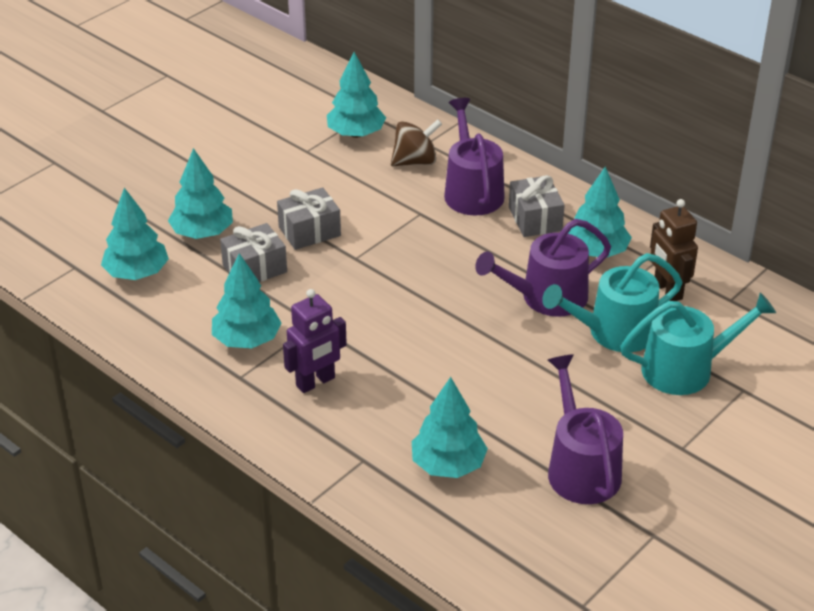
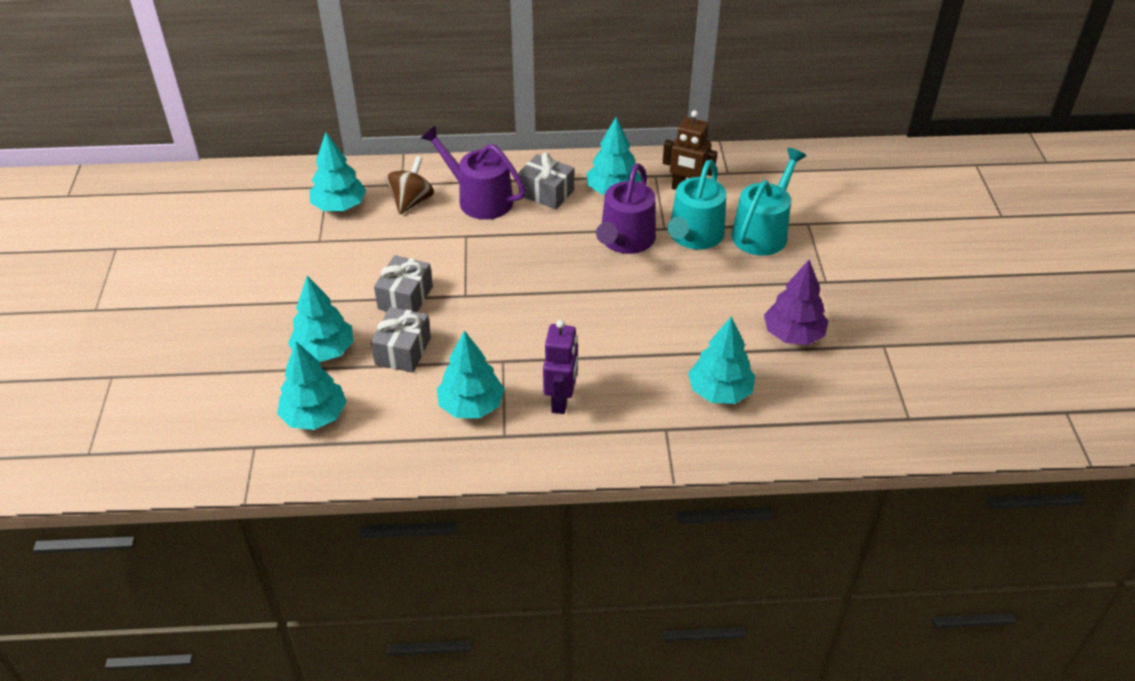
camera: 45 degrees left, 5 degrees up
(581, 468) = (793, 335): purple watering can -> purple tree

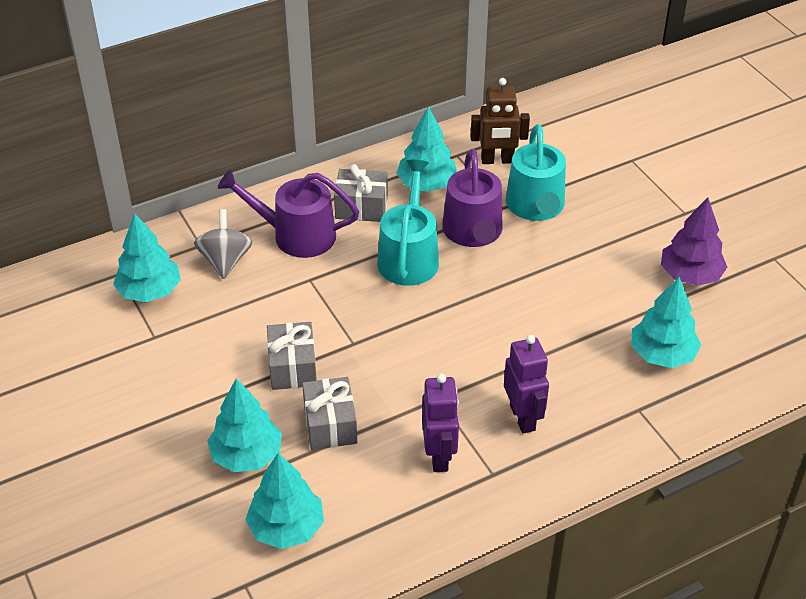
camera: 25 degrees left, 0 degrees up
(411, 201) = (225, 261): brown spinning top -> grey spinning top
(471, 406) = (439, 456): turquoise tree -> purple robot
(762, 232) = (596, 182): turquoise watering can -> turquoise watering can (409, 256)

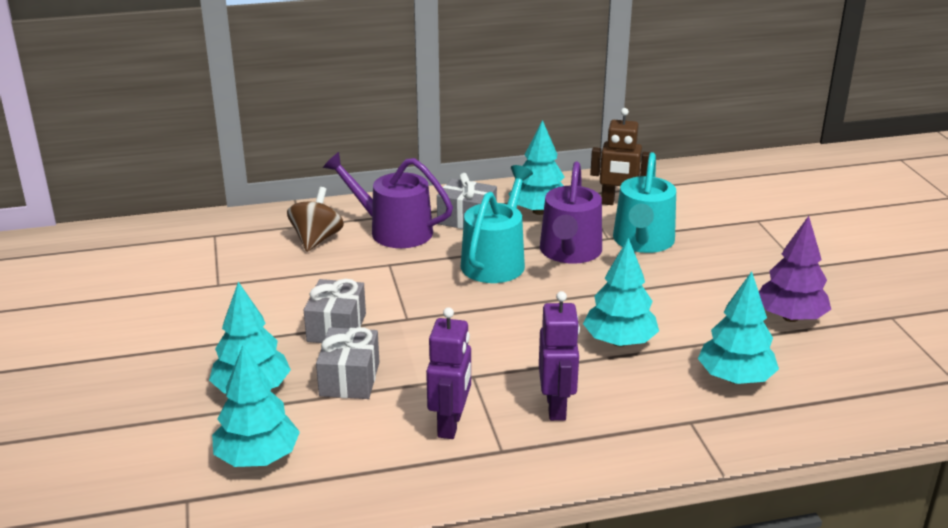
camera: 15 degrees right, 15 degrees down
(149, 291) = (234, 251): turquoise tree -> turquoise tree (619, 342)
(225, 261) = (316, 239): grey spinning top -> brown spinning top

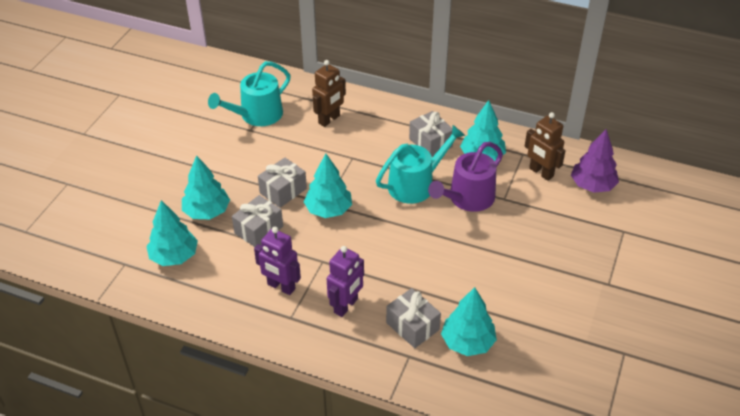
camera: 35 degrees right, 15 degrees up
(316, 239) = (329, 119): brown spinning top -> brown robot
(394, 231) = (378, 132): purple watering can -> none
(450, 425) = (281, 287): purple robot -> purple robot turned 75 degrees clockwise
(619, 342) = (427, 281): turquoise tree -> turquoise tree (328, 210)
(642, 241) = (523, 212): turquoise watering can -> turquoise watering can (257, 115)
(658, 391) = (412, 326): none -> grey gift
(790, 317) = (554, 318): purple tree -> purple tree (592, 185)

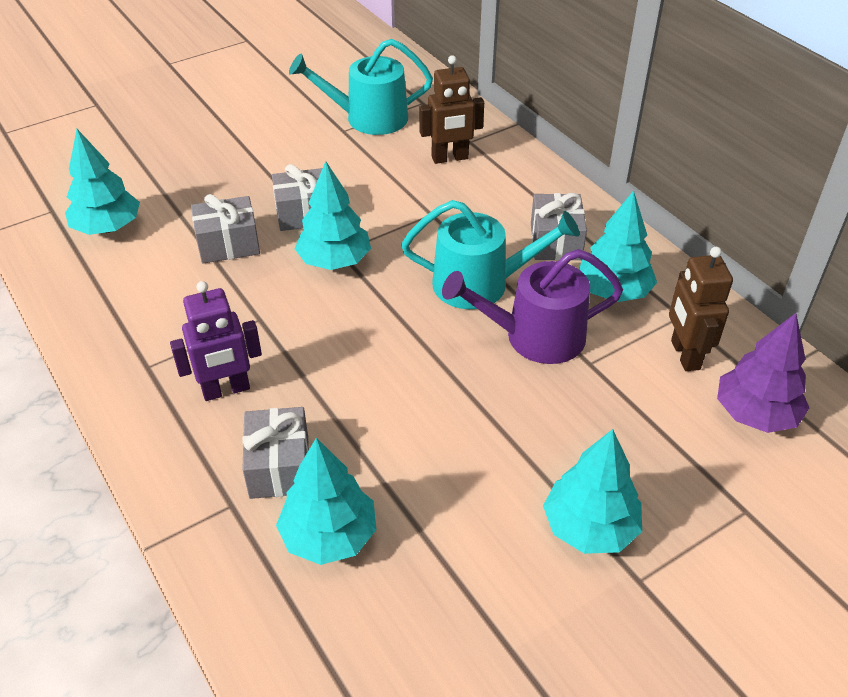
camera: 35 degrees right, 0 degrees up
(207, 212) = (196, 197): turquoise tree -> turquoise tree (589, 527)
(281, 287) = (178, 323): purple robot -> none

